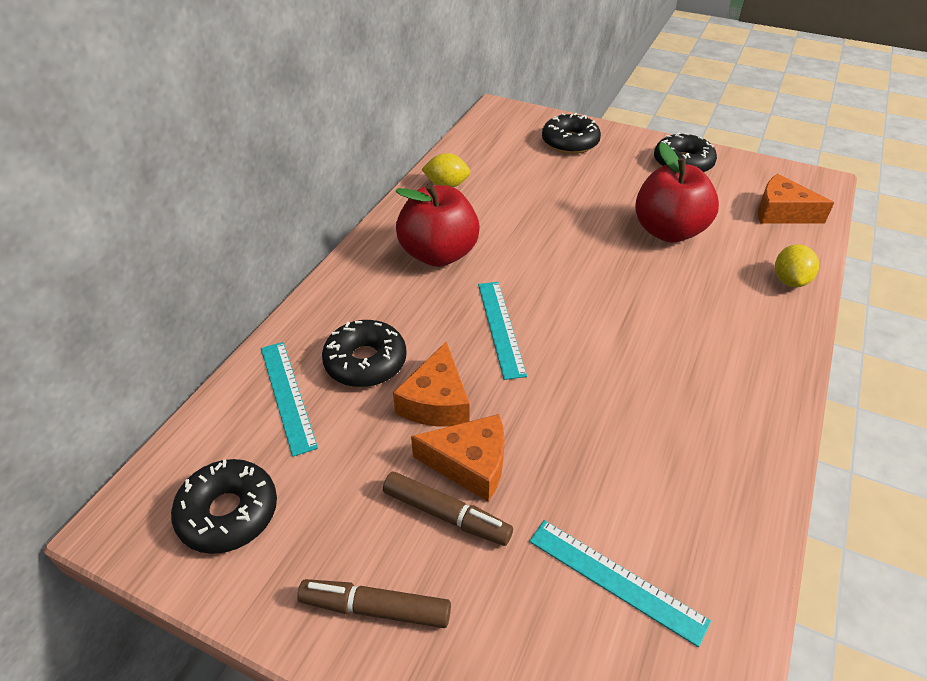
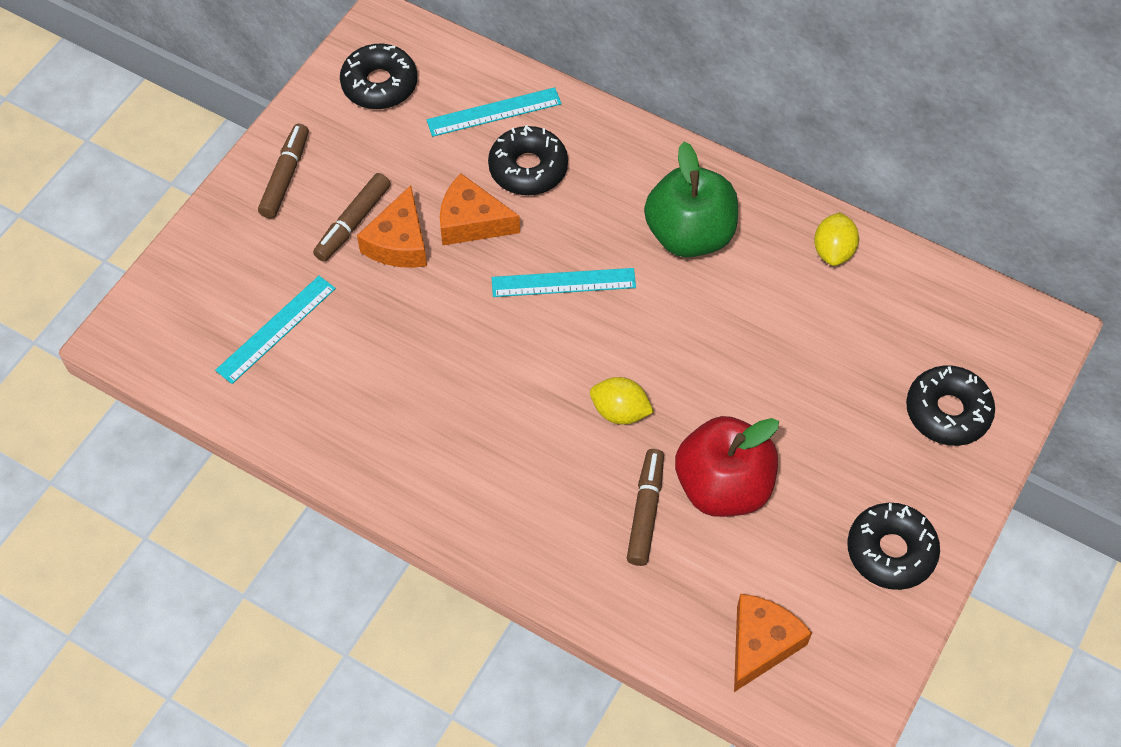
camera: 95 degrees right, 15 degrees up
(438, 254) = (689, 235): red apple -> green apple
(709, 268) = (645, 511): none -> brown marker
(789, 280) = (615, 597): yellow lemon -> yellow lemon (620, 411)

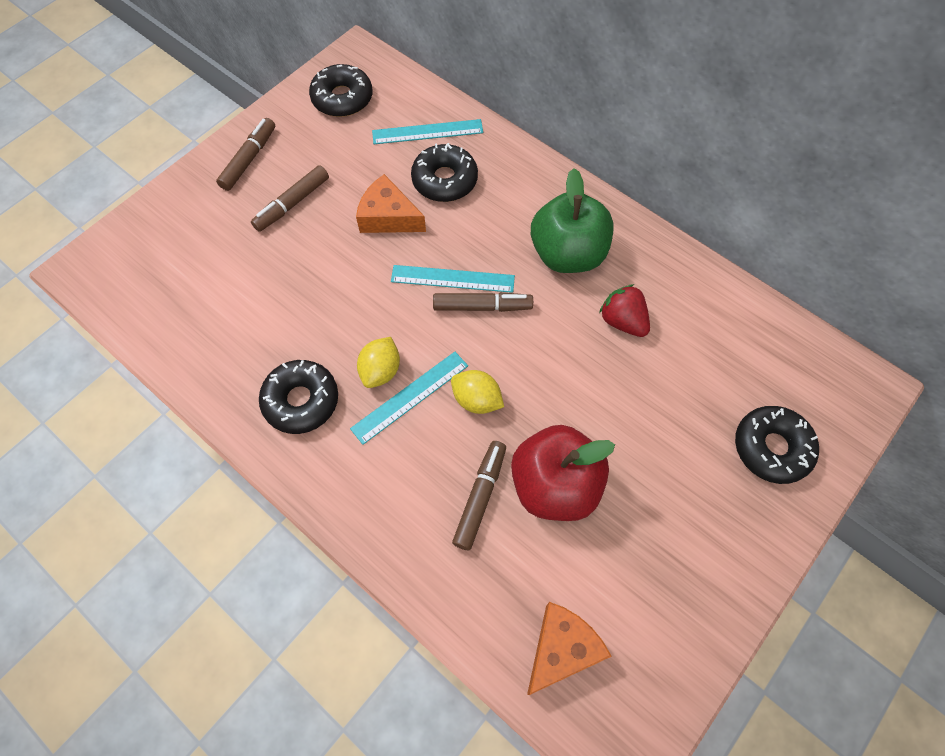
camera: 10 degrees right, 5 degrees up
(276, 329) = (206, 282): turquoise ruler -> turquoise ruler (410, 397)
(399, 242) = (325, 225): orange cheese -> none
(604, 309) = (482, 306): none -> brown marker
(765, 301) = (622, 321): none -> red strawberry
(833, 251) = (689, 286): yellow lemon -> yellow lemon (381, 371)
(891, 551) = (700, 576): black donut -> black donut (301, 401)

